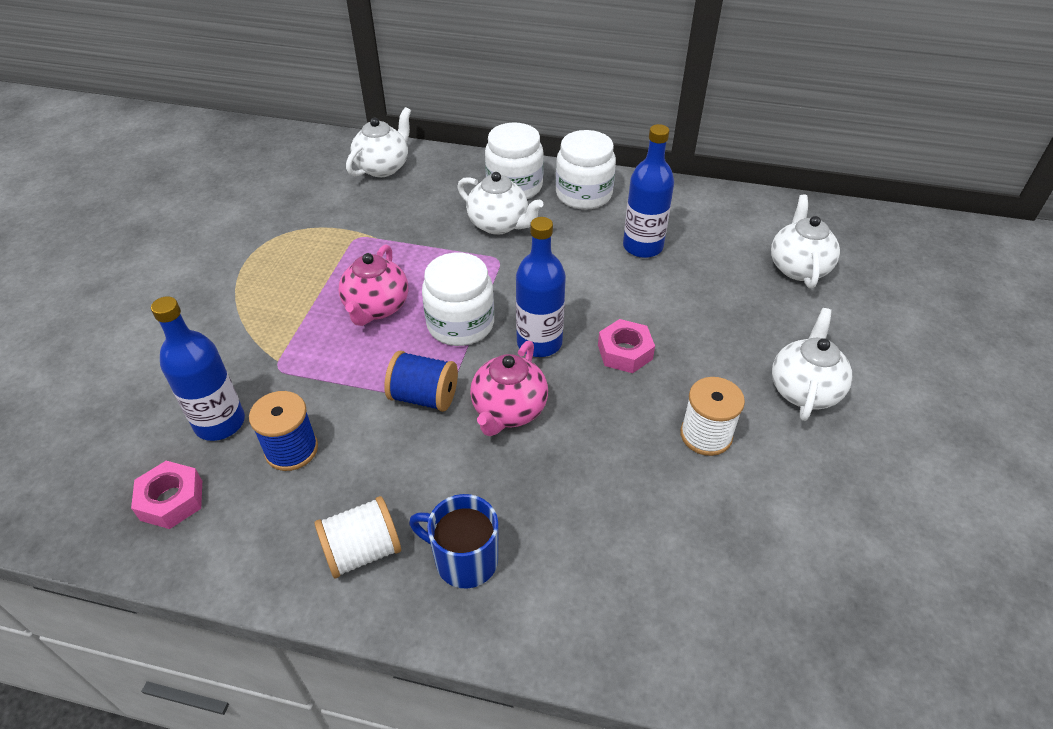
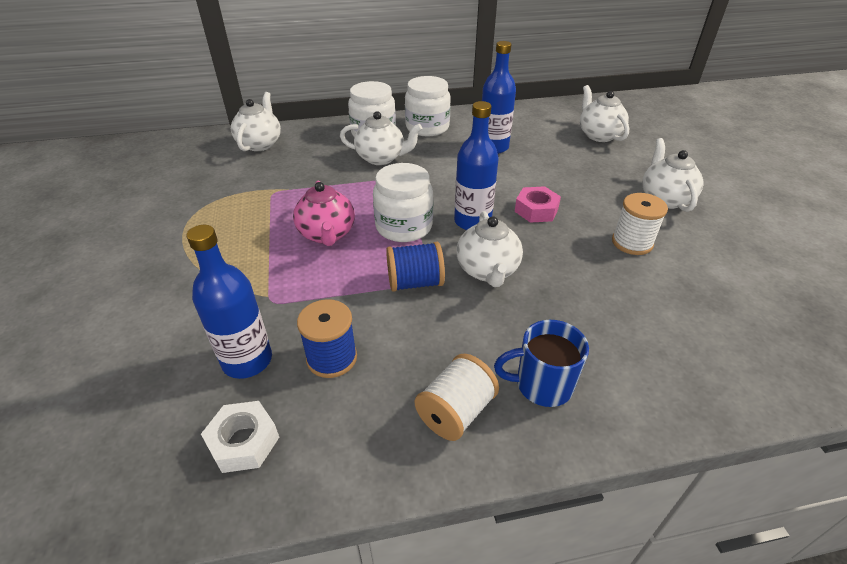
camera: 25 degrees left, 5 degrees down
(171, 500) = (243, 442): pink nut -> white nut
(508, 410) = (487, 271): pink teapot -> white teapot

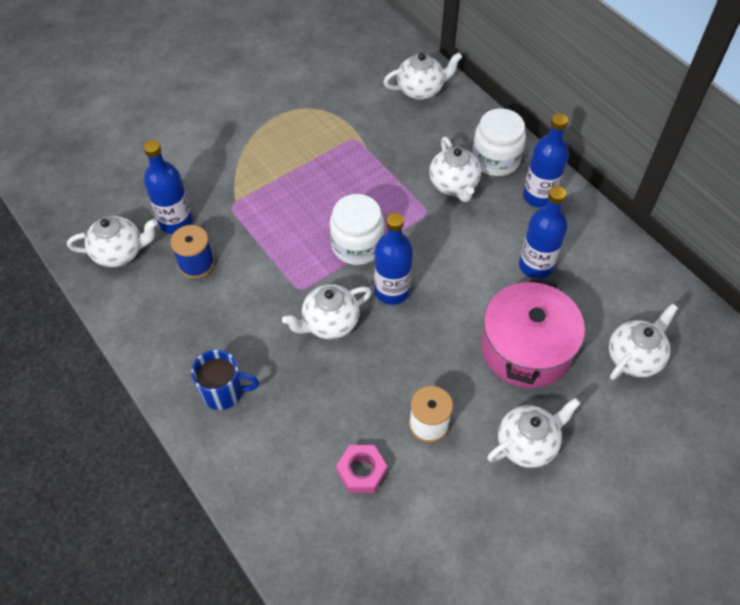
camera: 65 degrees right, 15 degrees up
(243, 442) = (119, 253): white nut -> white teapot
(327, 234) = (319, 200): pink teapot -> none
(415, 282) = (291, 280): blue spool -> none
(427, 127) = (539, 196): white jar -> blue bottle
(455, 412) = (181, 349): white spool -> none
(536, 210) = (438, 334): pink nut -> pink nut (361, 471)
(542, 385) = (224, 392): blue mug -> blue mug turned 120 degrees clockwise
(571, 173) = (526, 348): none -> pink pot

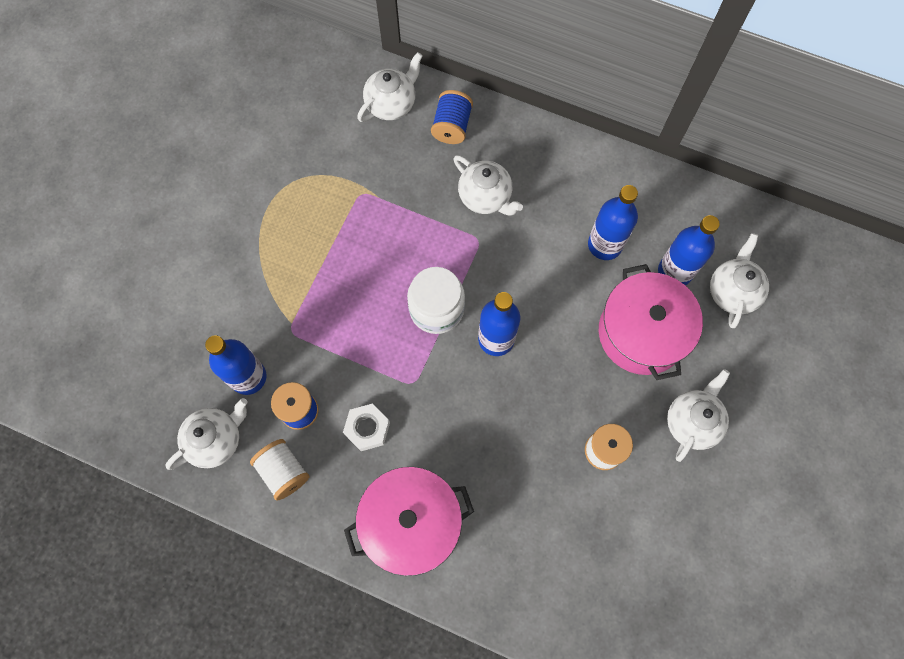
camera: 30 degrees left, 15 degrees up
(152, 300) = (283, 471): none -> white spool
(224, 392) = (411, 523): blue mug -> pink pot
(239, 303) = (367, 428): none -> white nut
(329, 323) = (461, 402): white teapot -> none
(361, 471) = (575, 526): pink nut -> none
(459, 124) = (452, 126): none -> blue spool
(495, 159) = (507, 149): white jar -> none
(539, 196) = (567, 169): blue bottle -> blue bottle (675, 271)

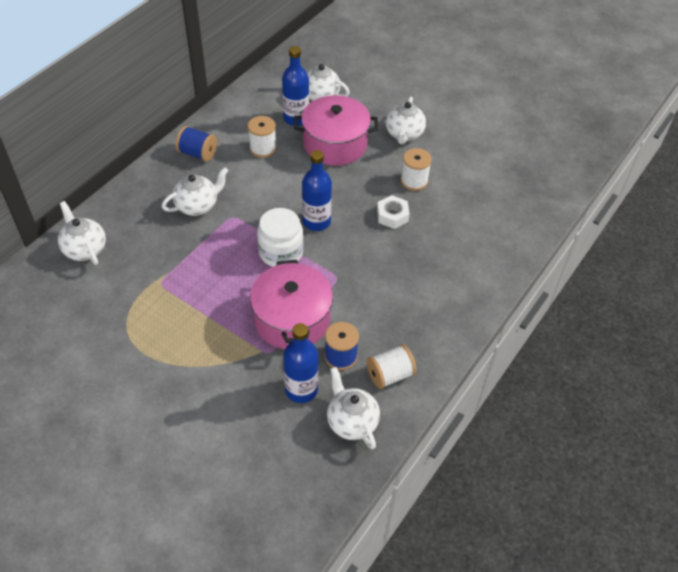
camera: 80 degrees left, 20 degrees down
(367, 428) = (367, 312): white nut -> white nut (392, 216)
(411, 523) = (446, 297): pink pot -> pink pot (292, 319)
(452, 126) = (125, 214): blue spool -> blue spool (197, 153)
(605, 245) = (263, 148): blue bottle -> white spool
(692, 422) = (404, 134): white teapot -> white teapot turned 120 degrees counterclockwise

